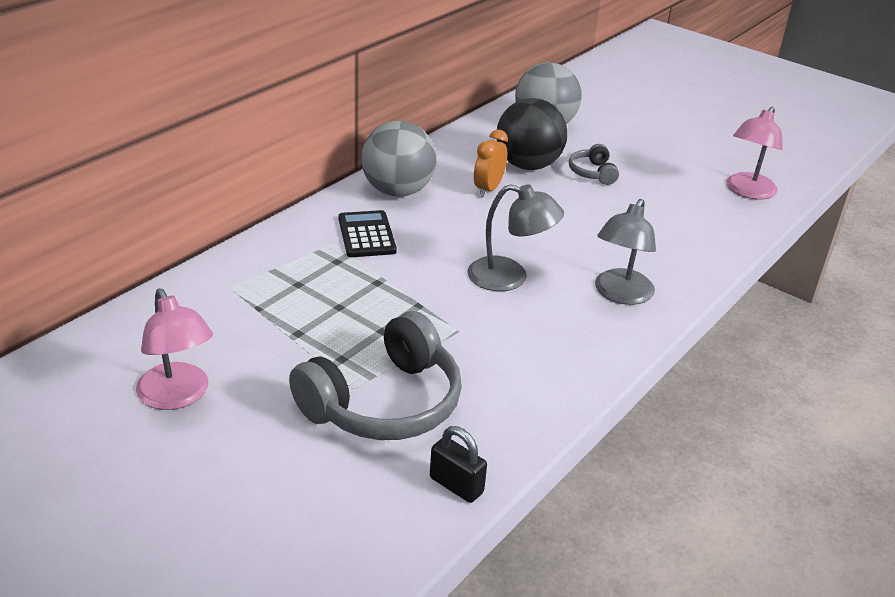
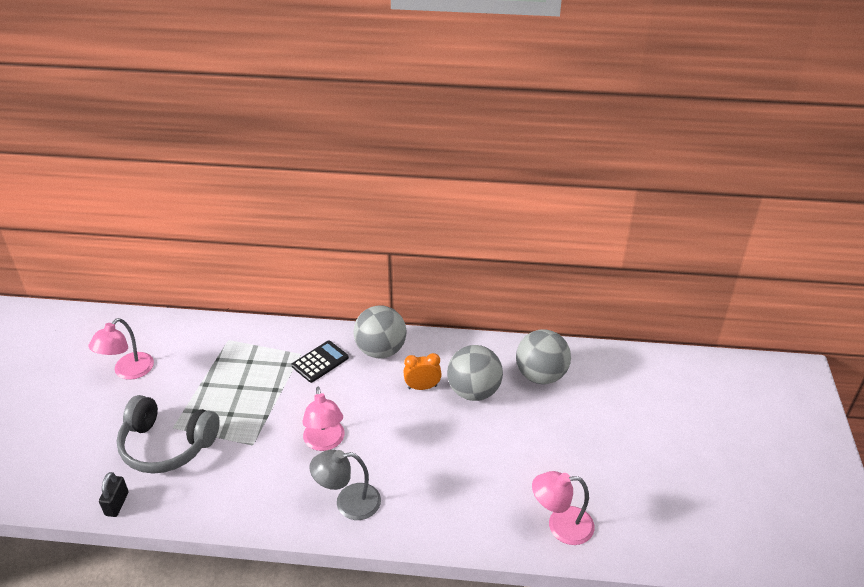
camera: 60 degrees right, 5 degrees up
(510, 278) = (325, 442): grey lamp -> pink lamp
(528, 165) = (474, 391): black ball -> grey ball
(592, 173) = (497, 427): grey headphones -> none

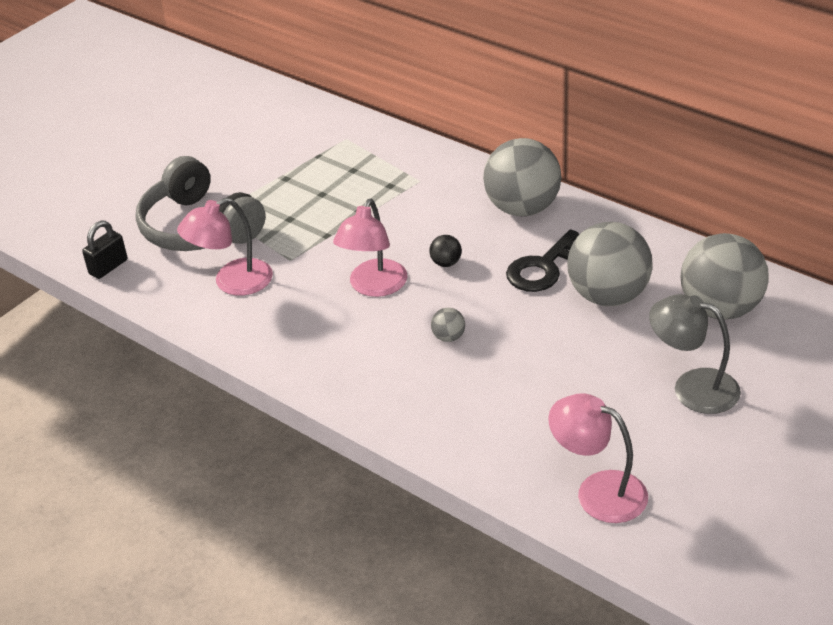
camera: 35 degrees right, 0 degrees up
(128, 371) = (213, 138): pink lamp -> pink lamp (232, 282)
(320, 362) = (436, 197): black calculator -> none
(348, 502) = (351, 360): grey lamp -> grey lamp (692, 387)
(360, 407) = (446, 263): none -> black ball
(399, 459) = (448, 337): none -> grey ball
(422, 387) = (543, 268): orange clock -> black key

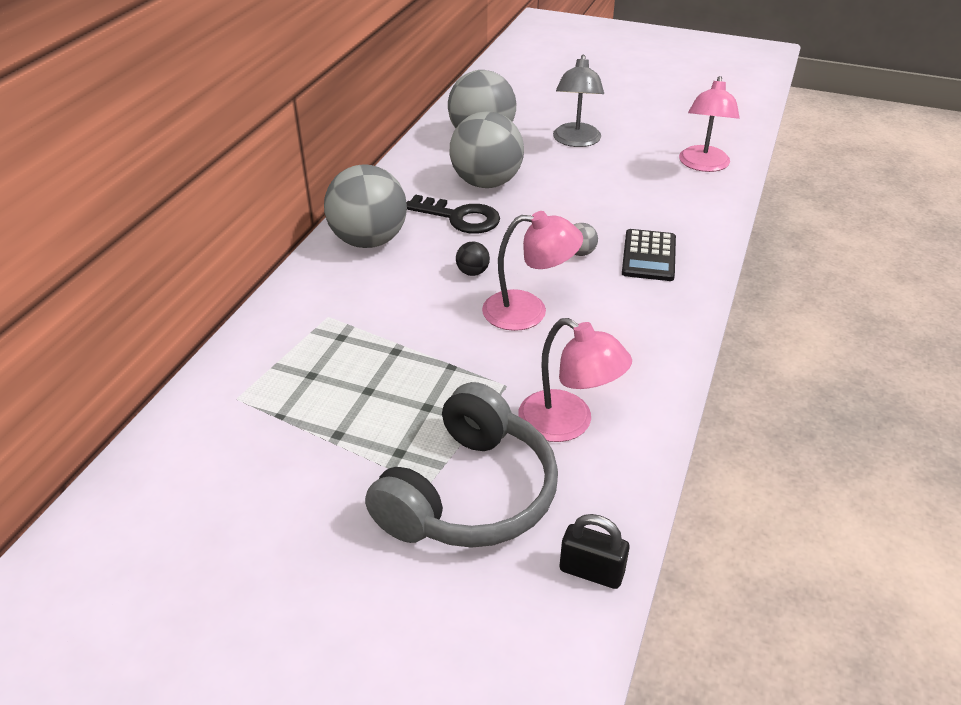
camera: 110 degrees left, 0 degrees up
(422, 385) = (649, 256): none -> black calculator

